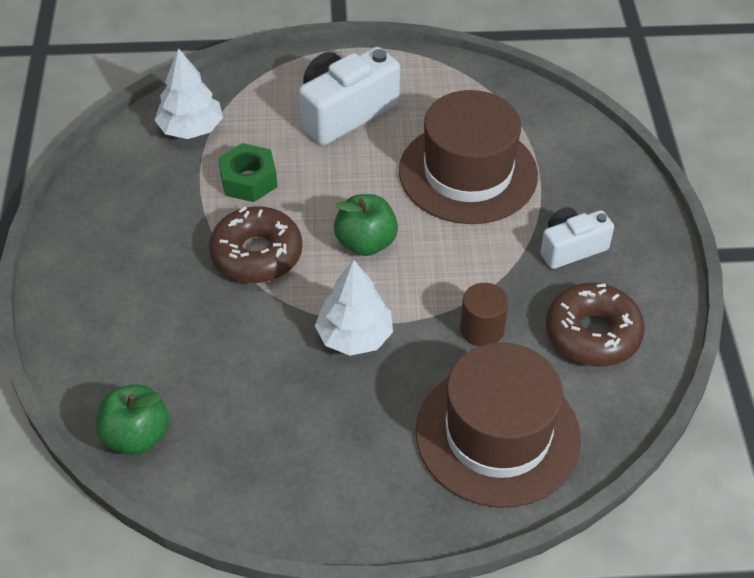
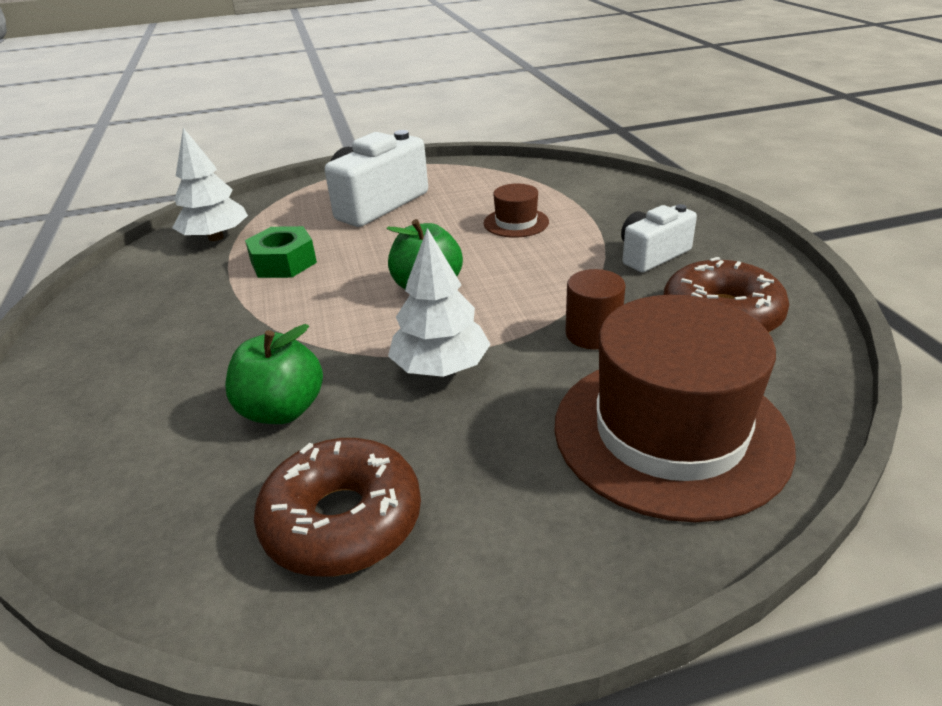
camera: 10 degrees left, 15 degrees down
(136, 436) = (144, 541): green apple -> green apple (282, 410)
(256, 254) = (302, 317): brown donut -> brown donut (342, 521)
(468, 173) = (516, 222): brown hat -> brown hat, size x0.45

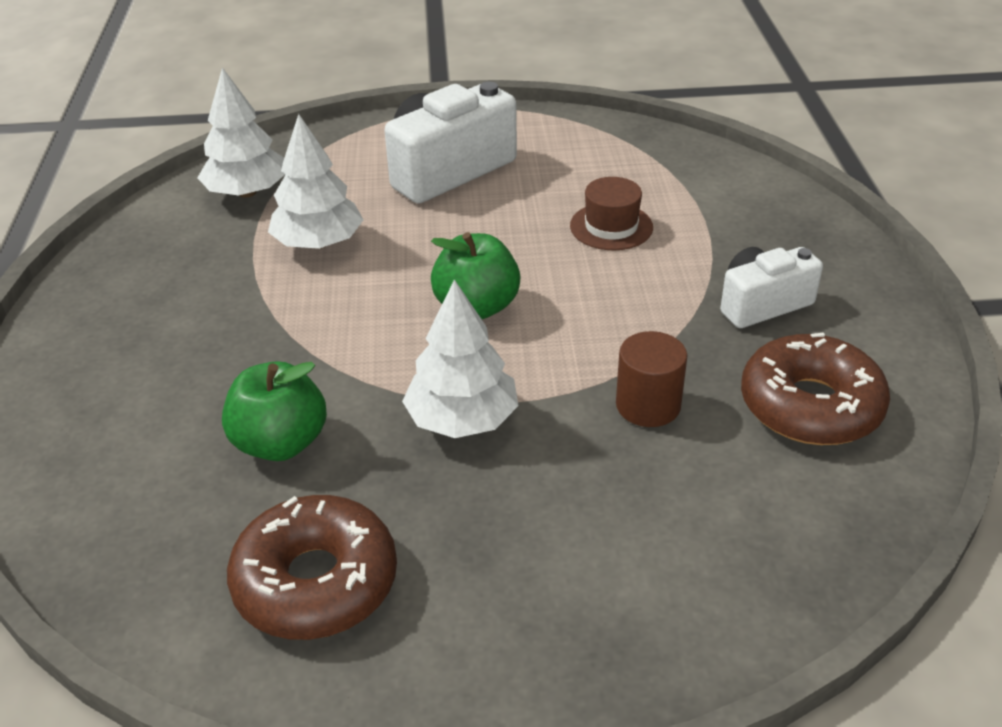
camera: 10 degrees right, 5 degrees up
(283, 262) = (319, 243): green nut -> white tree
(670, 432) = (687, 546): brown hat -> none

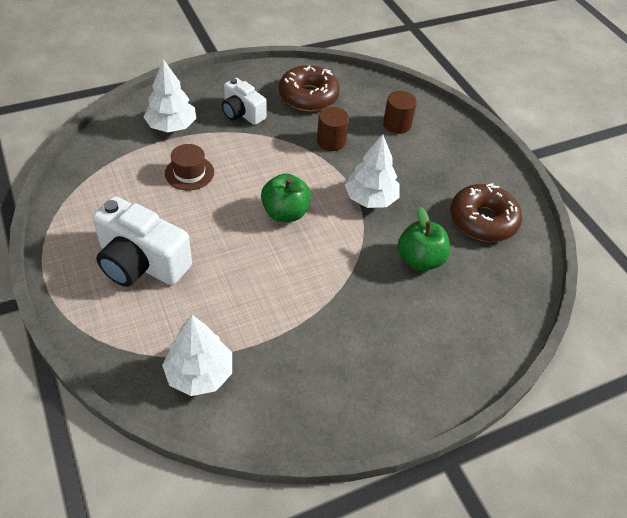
camera: 115 degrees left, 10 degrees up
(319, 243) = (250, 305): white tree -> white tree (171, 126)
(682, 533) = (397, 124): none -> brown cylinder

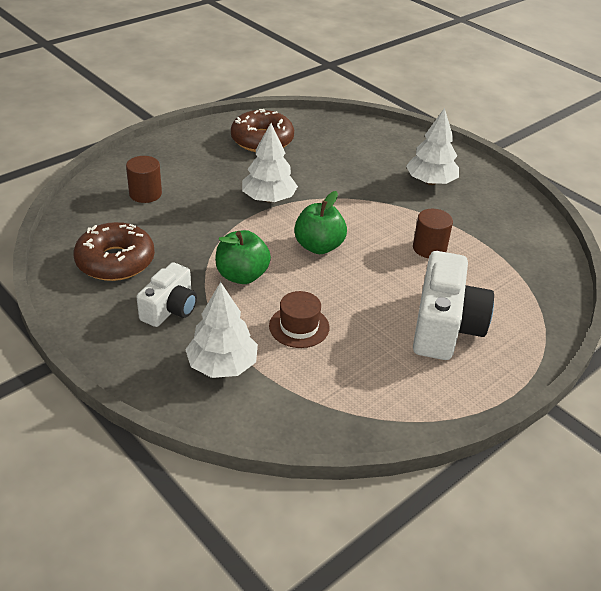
camera: 105 degrees left, 10 degrees down
(199, 373) = (525, 260): white tree -> white tree (430, 182)
(331, 141) = (194, 233): brown cylinder -> brown cylinder (429, 248)
(420, 260) = (328, 167): green apple -> green apple (242, 276)

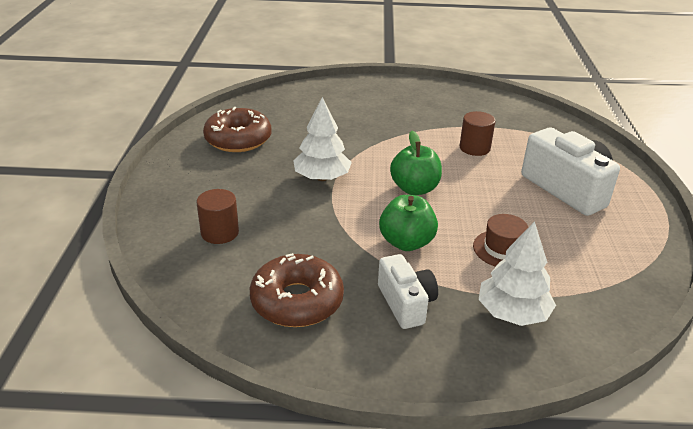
camera: 45 degrees left, 5 degrees down
(430, 182) = (399, 107): white tree -> none

